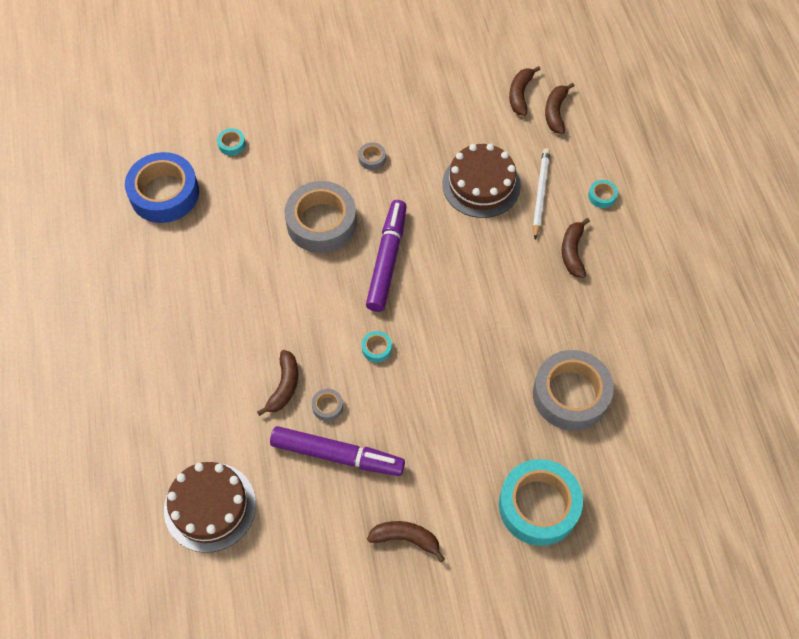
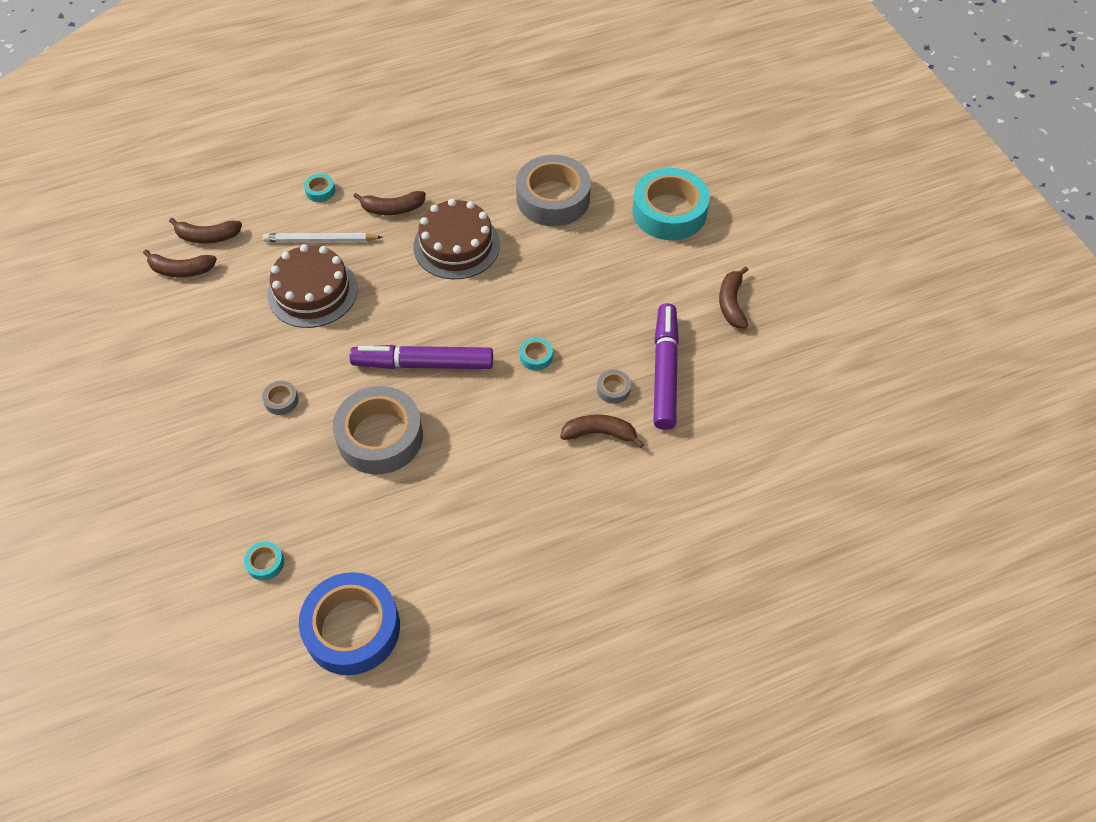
camera: 100 degrees left, 5 degrees down
(210, 507) = (754, 474): brown cake -> brown cake (456, 245)

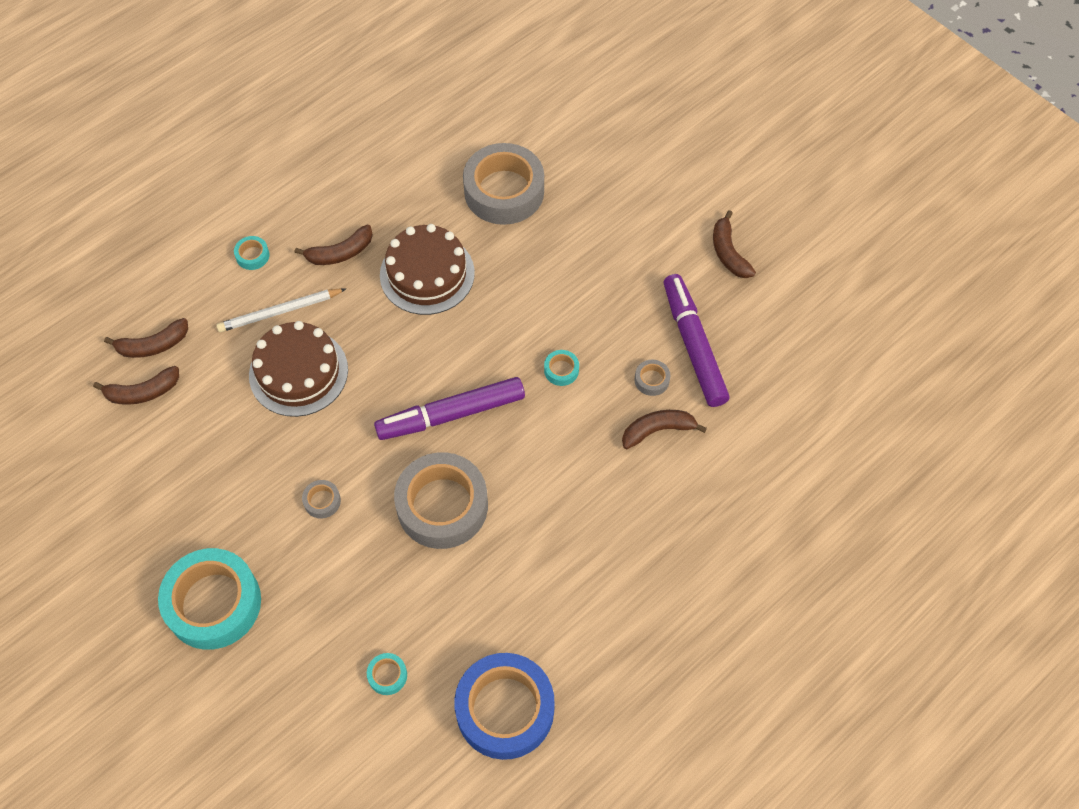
camera: 20 degrees left, 5 degrees up
(669, 212) = (628, 171): turquoise tape -> turquoise tape (213, 603)

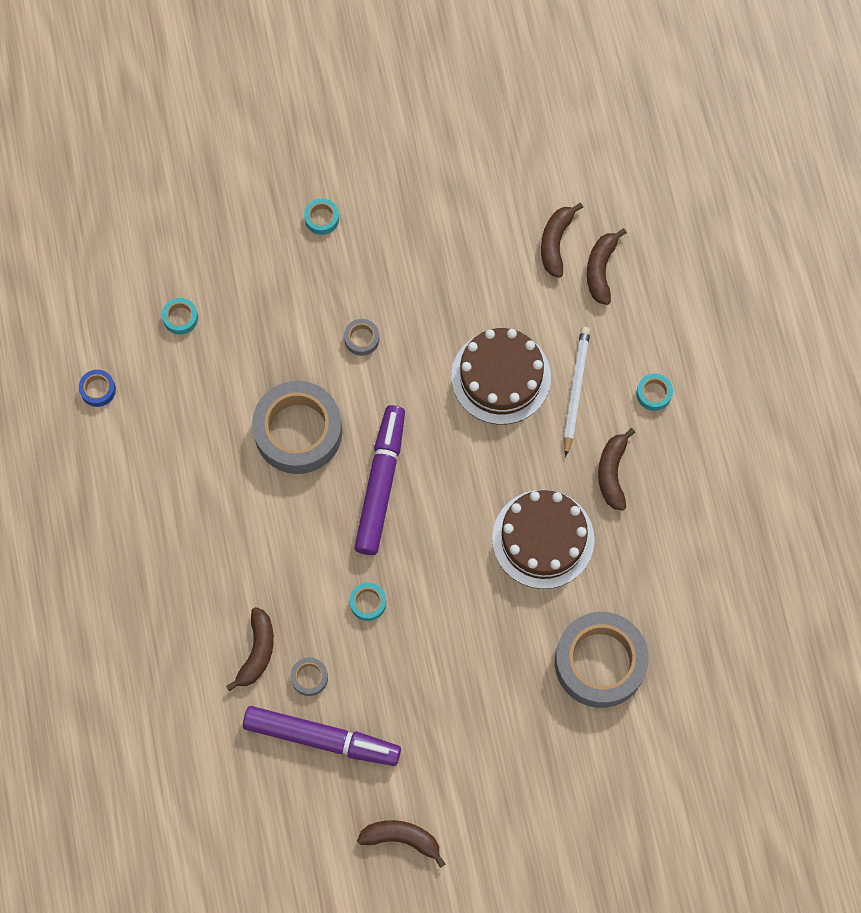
camera: 120 degrees right, 10 degrees up
(213, 603) = (322, 218): turquoise tape -> turquoise tape, size x0.40
(505, 709) = (98, 390): blue tape -> blue tape, size x0.40

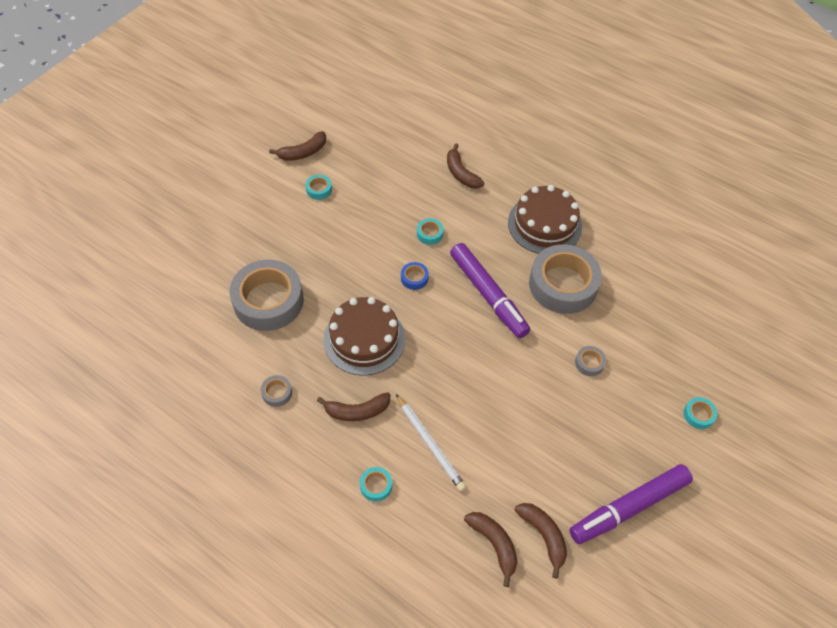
camera: 135 degrees right, 15 degrees down
(98, 390) = (685, 222): blue tape -> blue tape (414, 278)
(180, 318) = (696, 290): turquoise tape -> turquoise tape (319, 189)
(309, 677) = (422, 181): grey tape -> grey tape (277, 393)
(321, 738) = (388, 163): purple marker -> purple marker (629, 507)
(501, 377) = (484, 411): brown cake -> brown cake (544, 224)
(612, 473) = (357, 411): brown banana -> brown banana turned 120 degrees clockwise

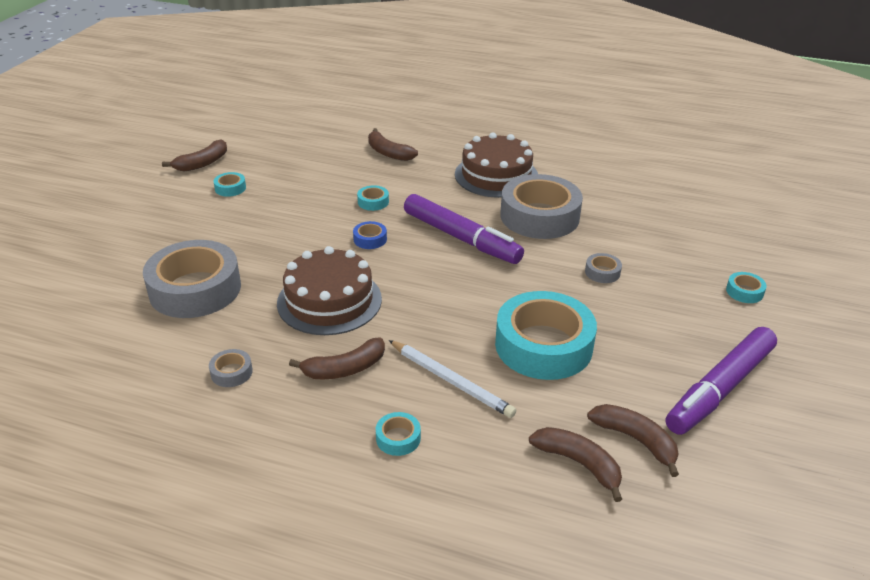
camera: 15 degrees left, 20 degrees down
(511, 428) = (543, 345): none -> turquoise tape

